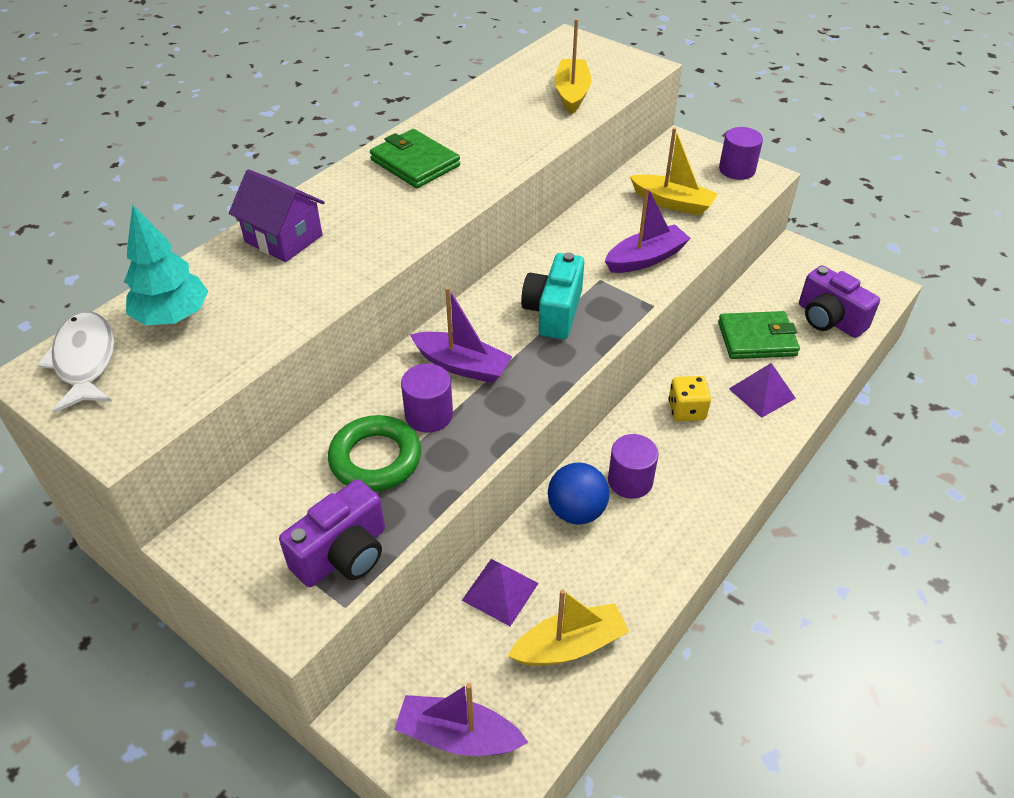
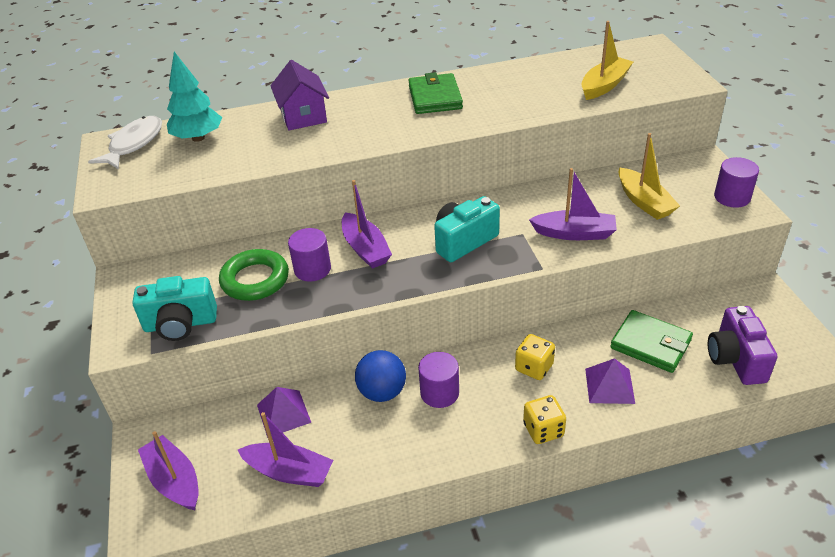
camera: 40 degrees right, 5 degrees down
(343, 554) = (180, 324): purple camera -> turquoise camera
(569, 645) = (289, 472): yellow boat -> purple boat
(750, 463) = (543, 430): none -> yellow dice

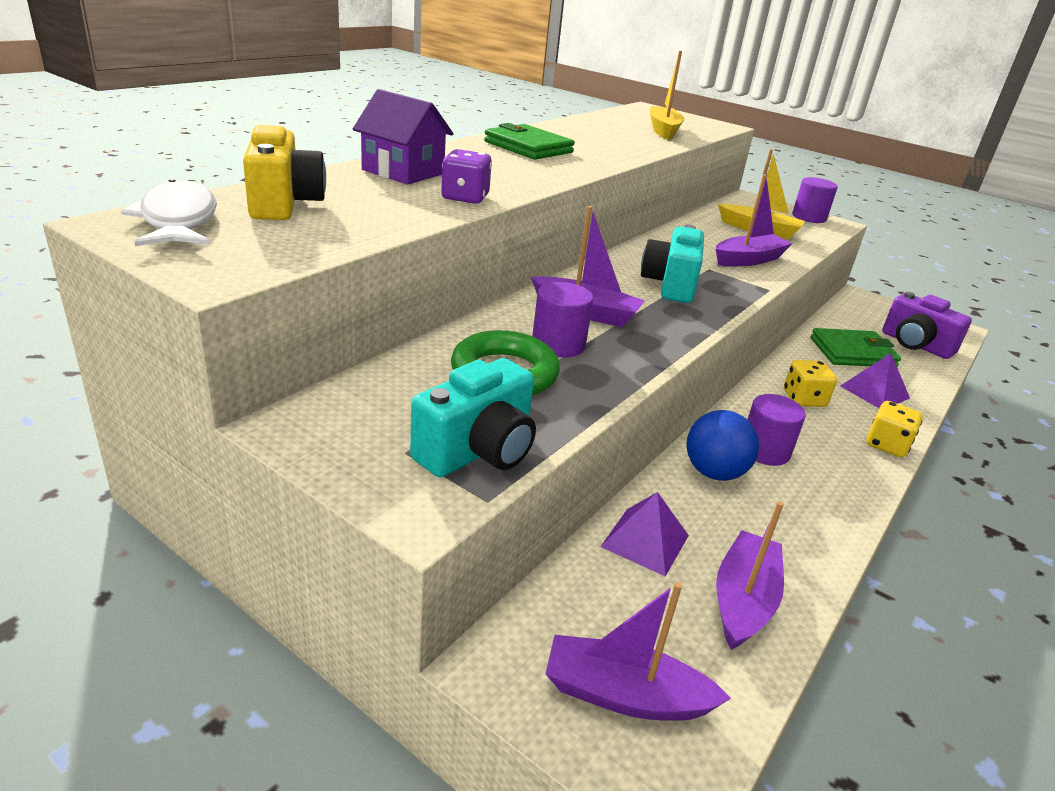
camera: 45 degrees left, 10 degrees down
(198, 138) = (284, 203): turquoise tree -> yellow camera
(289, 472) = (743, 600): purple boat -> purple boat turned 45 degrees counterclockwise
(306, 150) = (465, 197): none -> purple dice

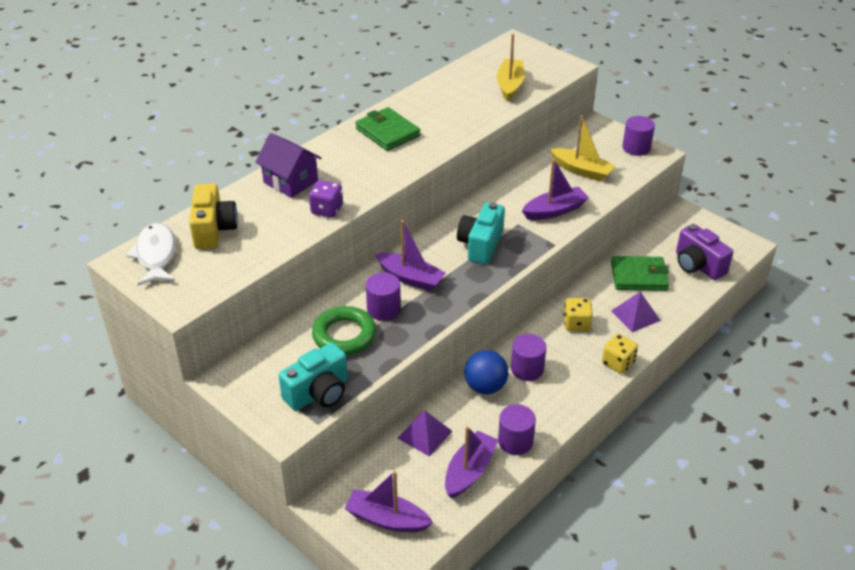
camera: 10 degrees right, 10 degrees up
(796, 551) = (515, 441): none -> purple cylinder

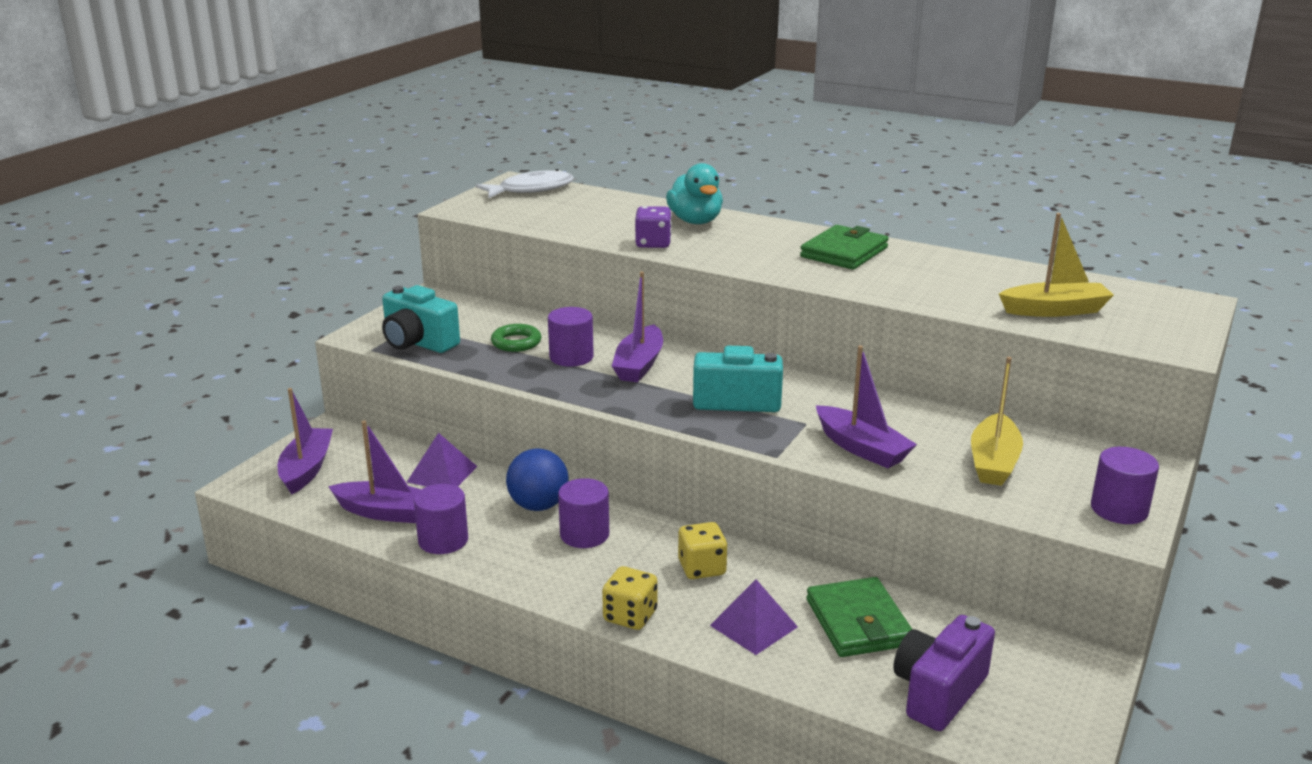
camera: 75 degrees right, 15 degrees down
(214, 230) = (584, 203): yellow camera -> none
(290, 181) = (695, 221): purple house -> turquoise duck
(344, 335) = (516, 342): green ring -> green ring, size x0.63

